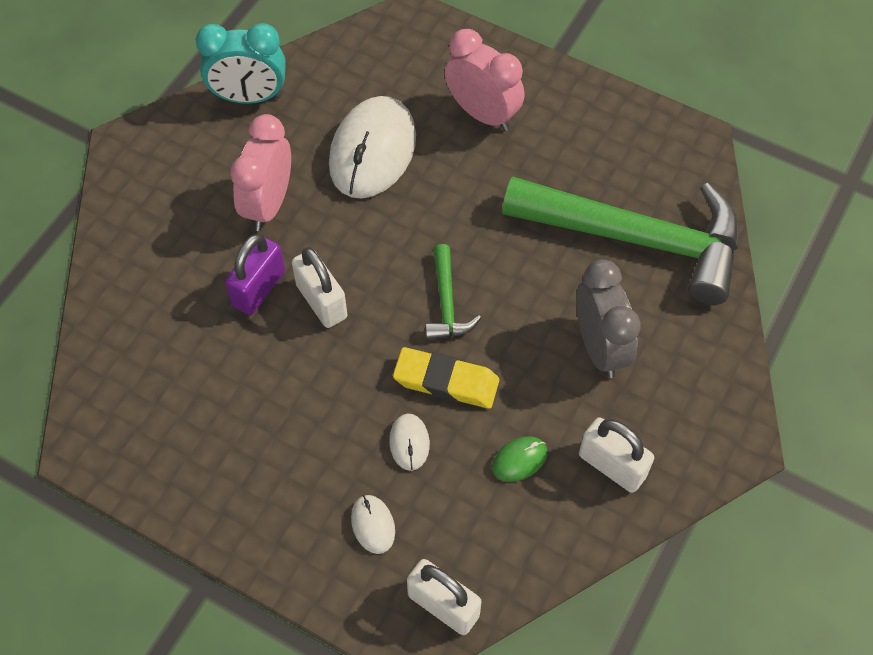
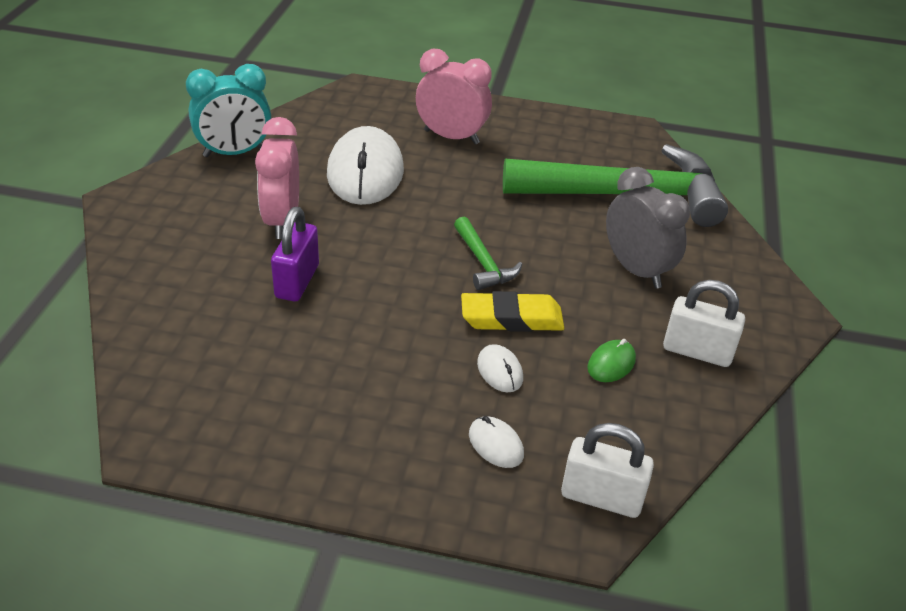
camera: 20 degrees left, 20 degrees down
(321, 301) = (364, 281): white padlock -> none

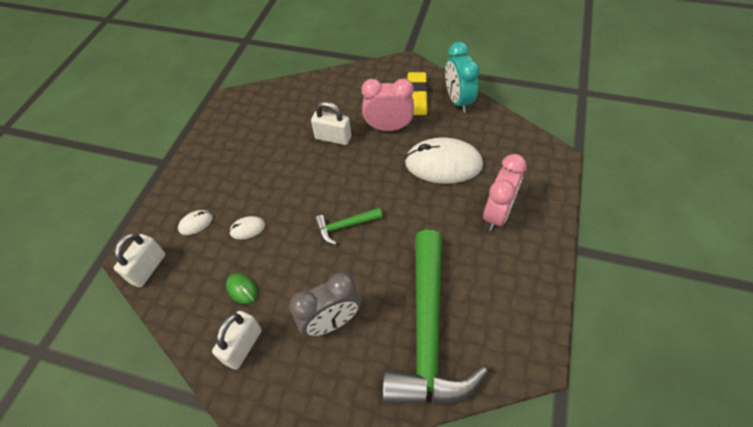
camera: 100 degrees right, 15 degrees up
(297, 281) = (333, 138): purple padlock -> white padlock
(511, 318) = (290, 238): yellow eraser -> yellow eraser (417, 96)

